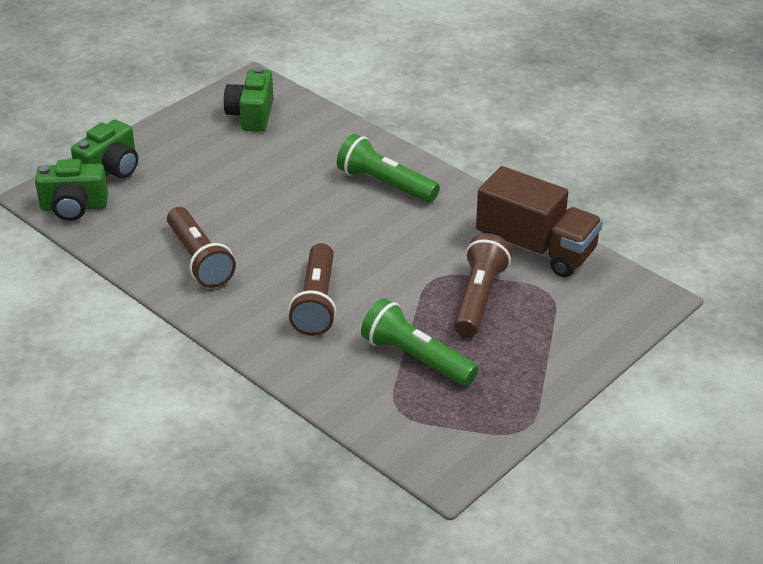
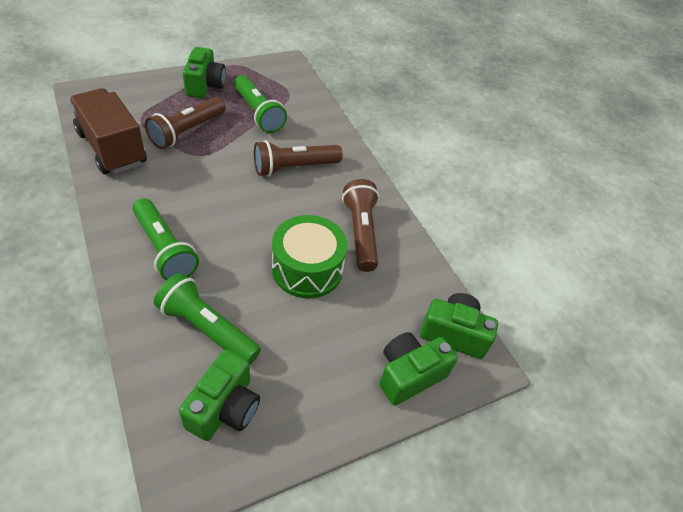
camera: 165 degrees left, 10 degrees up
(239, 211) = (307, 269): none -> green drum
(299, 148) = (207, 329): none -> green flashlight
(316, 302) = (294, 167): brown flashlight -> brown flashlight turned 135 degrees counterclockwise
(524, 372) = (205, 85): none -> green camera

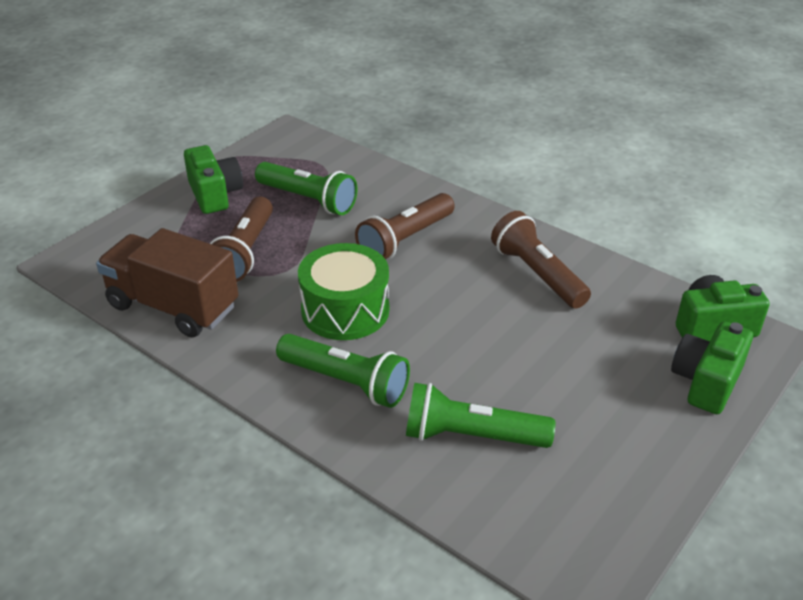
camera: 20 degrees left, 10 degrees down
(224, 407) = (561, 497): green camera -> none
(307, 269) = (517, 332): green drum -> green drum (345, 310)

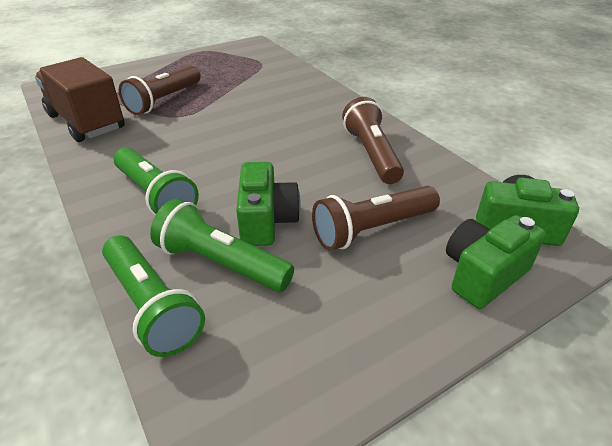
camera: 20 degrees right, 0 degrees up
(215, 194) = (176, 67): green camera -> green camera (266, 221)
(308, 200) = (234, 79): green flashlight -> green flashlight (151, 306)
(345, 310) = (200, 148): green drum -> none
(405, 240) = (283, 113): brown flashlight -> brown flashlight (372, 229)

